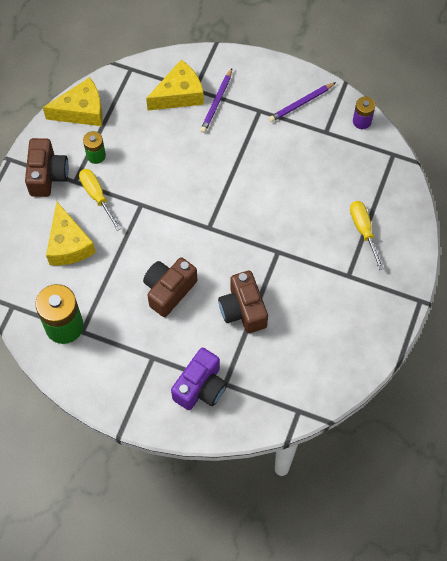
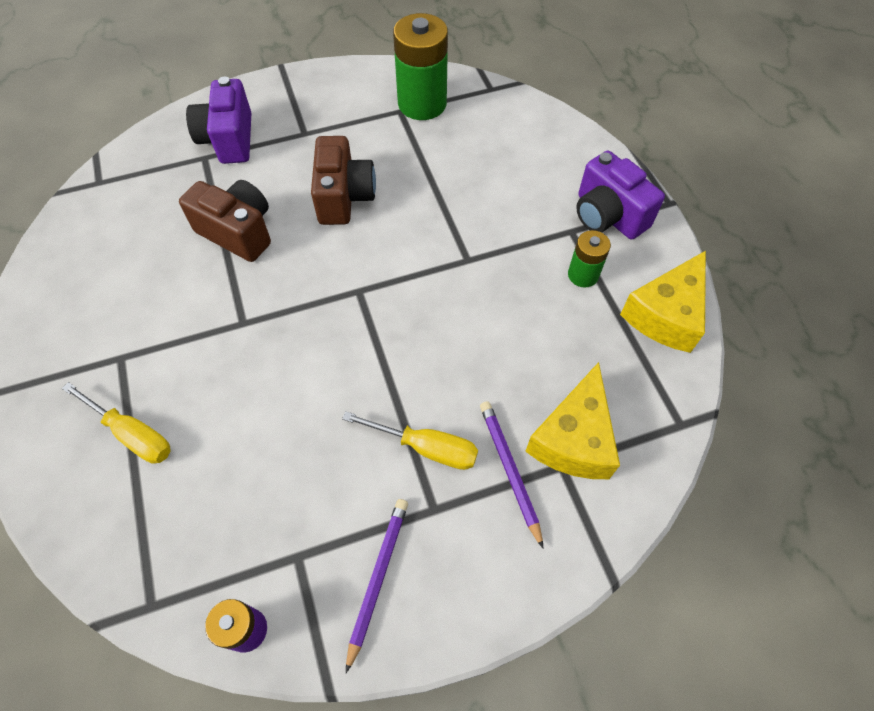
camera: 140 degrees right, 5 degrees down
(47, 175) = (608, 215): brown camera -> purple camera
(68, 244) = (500, 168): yellow cheese -> none
(96, 196) = (528, 233): yellow screwdriver -> yellow screwdriver (427, 448)

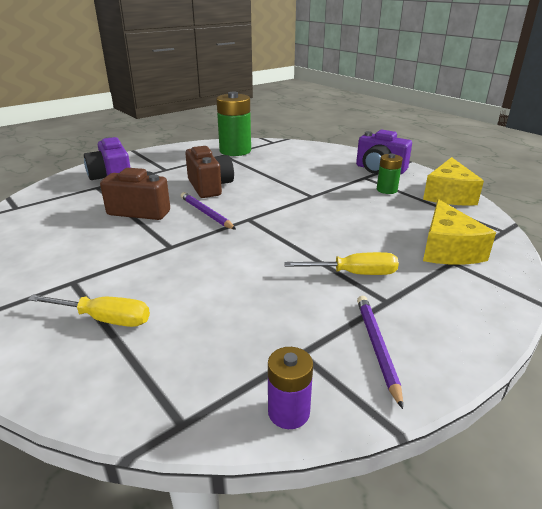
camera: 20 degrees left, 30 degrees down
(510, 469) = (421, 270): purple pencil -> purple pencil (206, 213)

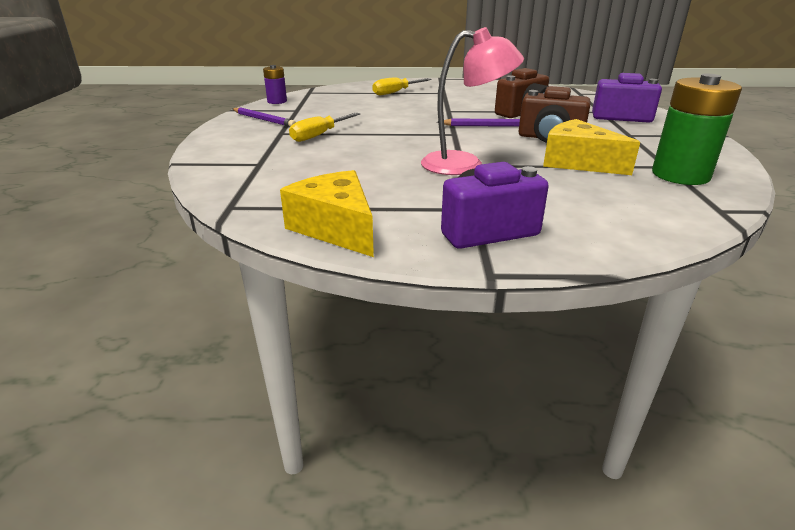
camera: 130 degrees right, 0 degrees up
(309, 195) = (465, 164): none -> pink lamp
(386, 190) = (414, 202): green battery -> none
(448, 249) = (272, 170): yellow cheese -> yellow cheese (578, 162)

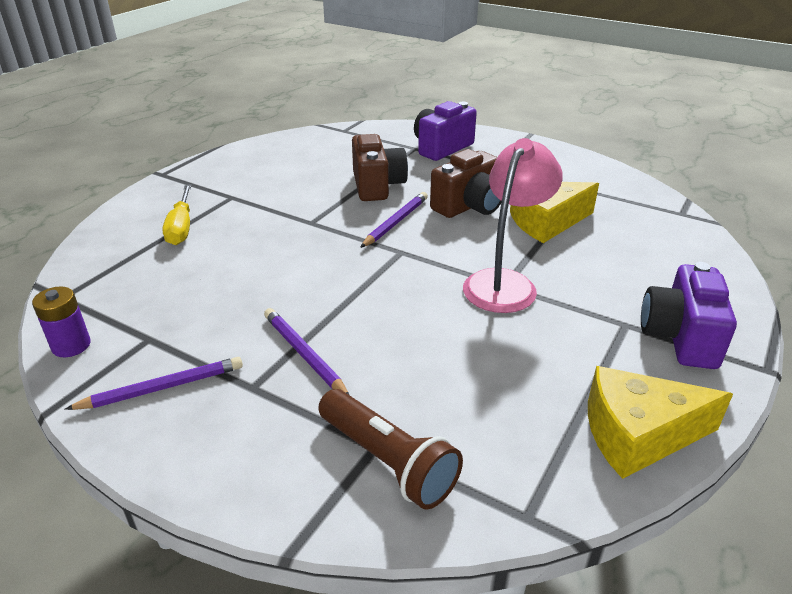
camera: 60 degrees left, 5 degrees up
(249, 168) = (387, 461): none -> brown flashlight
(319, 135) = (304, 354): yellow screwdriver -> purple pencil
(680, 175) = (606, 194): green battery -> none

